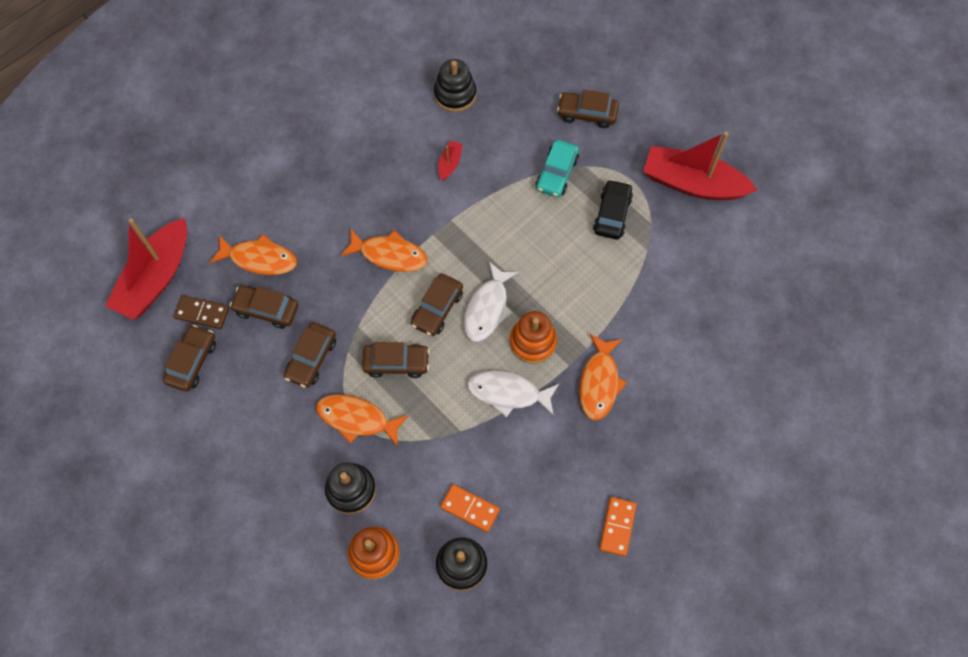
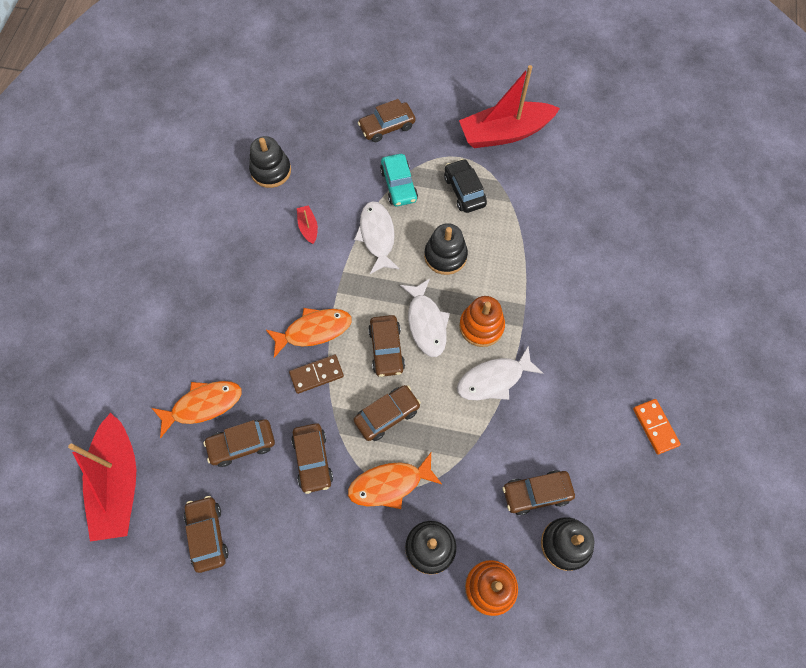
camera: 35 degrees left, 0 degrees up
(202, 313) = (185, 486): brown domino -> brown domino (316, 375)
(470, 508) = (536, 493): orange domino -> brown car
(503, 207) = (377, 236): none -> white fish
(549, 261) = (445, 256): none -> black stacking toy
(599, 382) = (555, 324): orange fish -> none

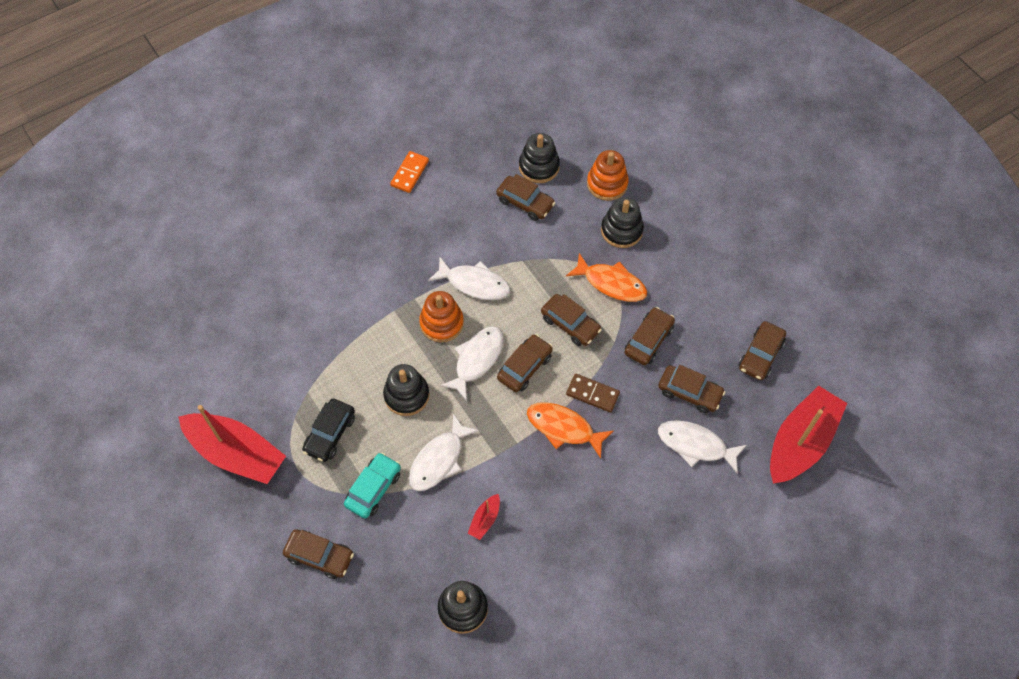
camera: 135 degrees left, 5 degrees down
(203, 405) = (696, 445): orange fish -> white fish
(387, 415) = (570, 324): brown car -> brown car turned 150 degrees counterclockwise

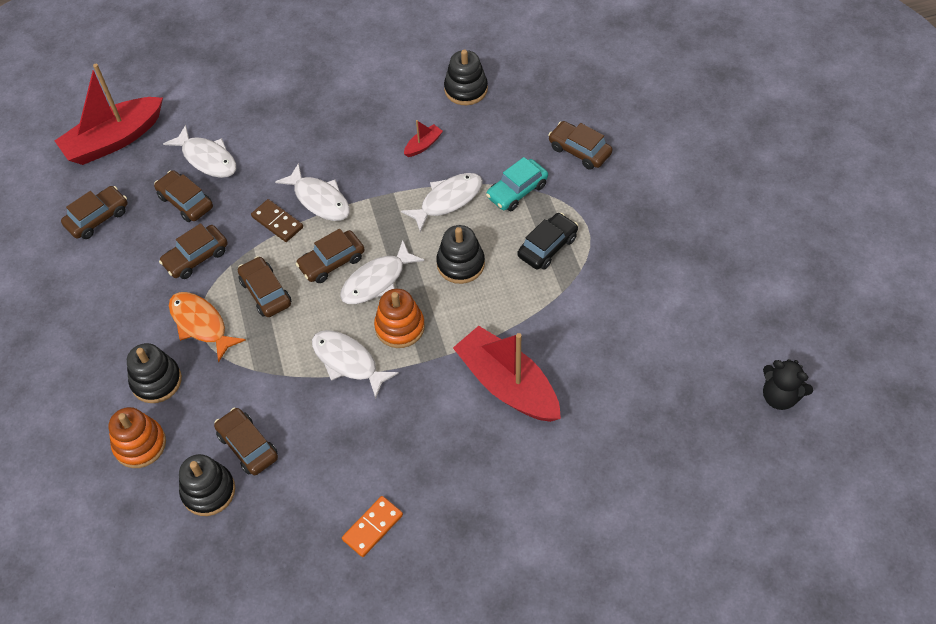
camera: 160 degrees left, 5 degrees down
(108, 344) = (780, 396): none -> black teddy bear
(236, 453) = (645, 251): red boat -> red boat (508, 385)
(563, 428) = (319, 199): orange fish -> white fish

